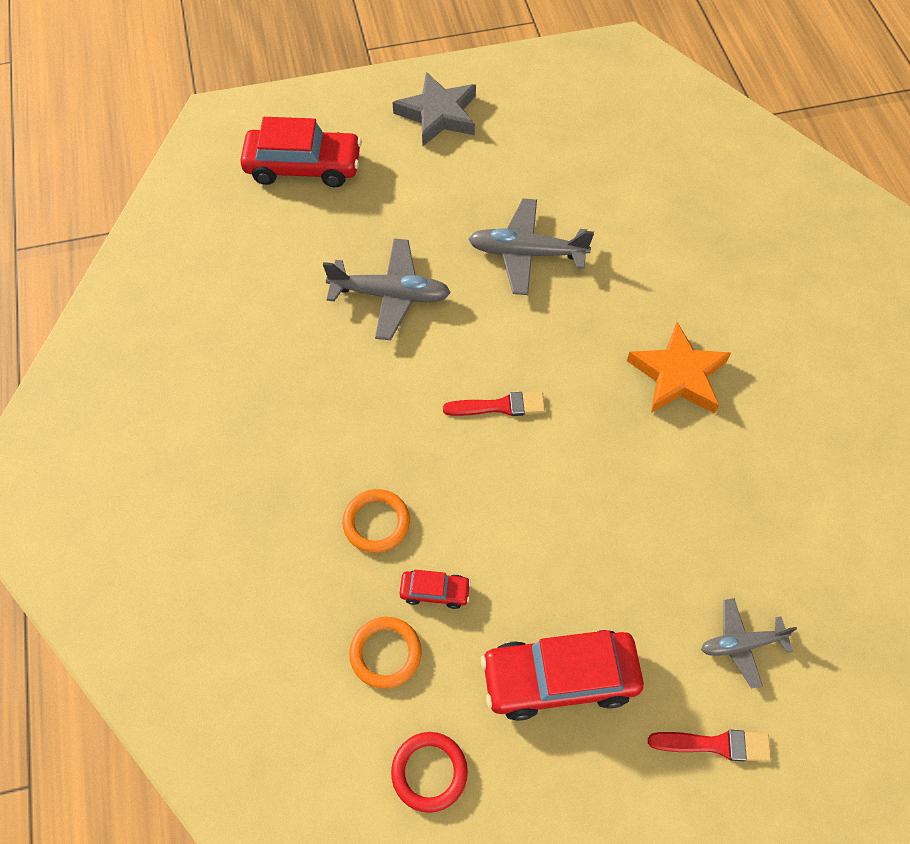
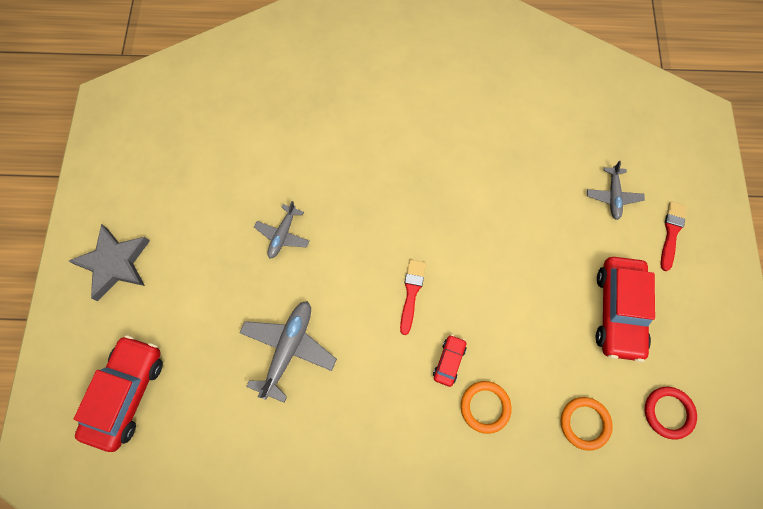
camera: 75 degrees left, 10 degrees up
(435, 591) = (545, 377): red car -> red car (449, 361)
(526, 253) = (283, 235): grey plane -> grey plane, size x0.61
(678, 375) = (418, 166): orange star -> none

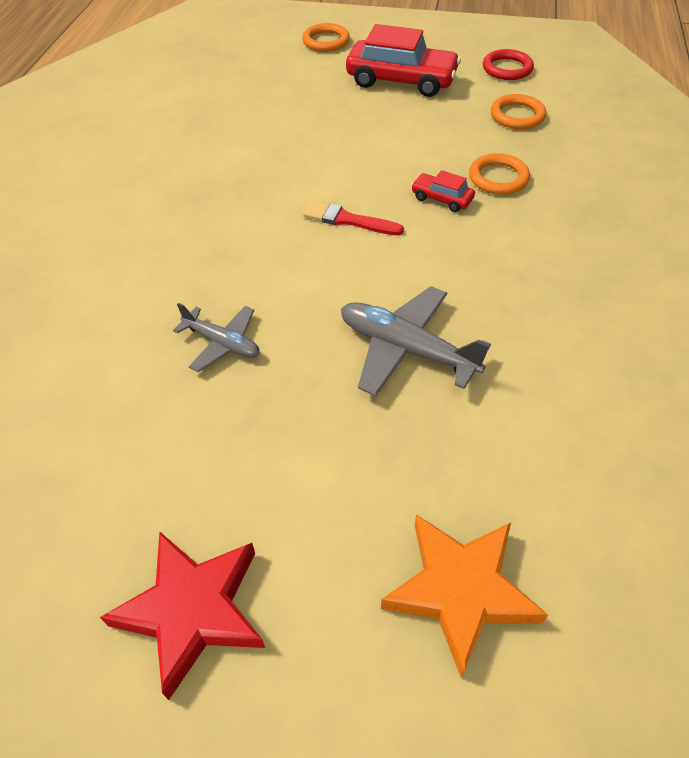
camera: 80 degrees left, 20 degrees down
(115, 264) = (193, 611): grey star -> red star
(126, 393) = (460, 591): red car -> orange star
(613, 196) = (273, 66): grey plane -> none
(671, 233) = (326, 41): red brush -> orange ring

